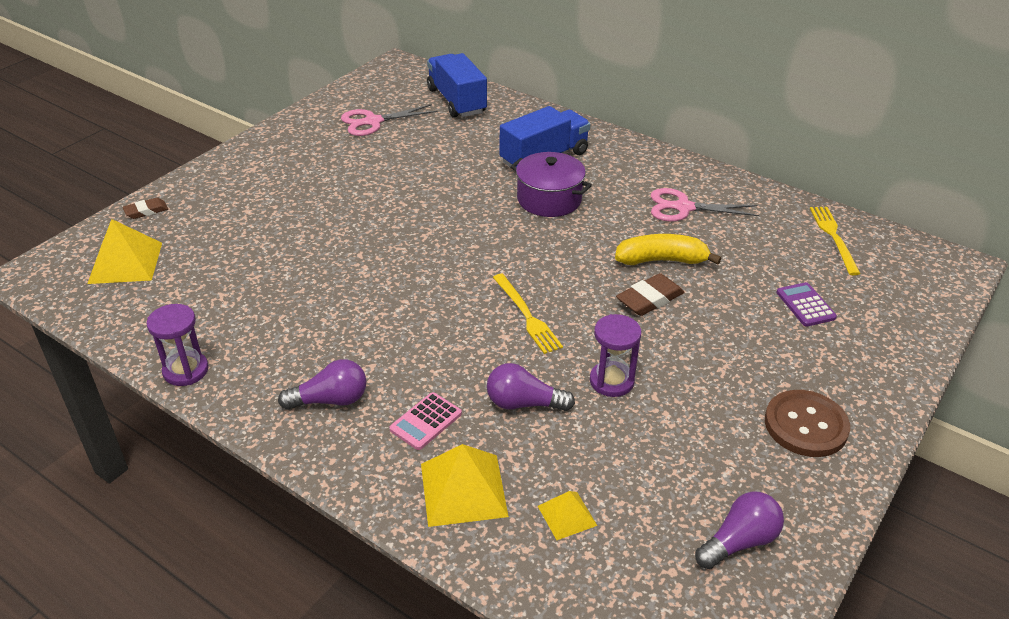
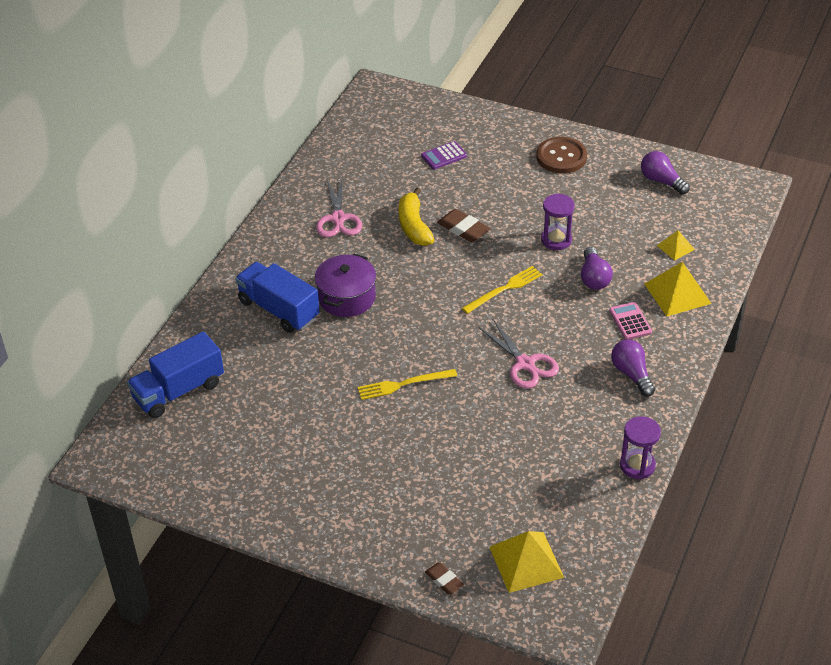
camera: 100 degrees left, 5 degrees up
(373, 122) = (234, 448): pink scissors -> pink scissors (525, 364)
(426, 421) = (630, 321): pink calculator -> pink calculator turned 135 degrees counterclockwise
(833, 237) = (357, 142): yellow fork -> yellow fork (403, 384)

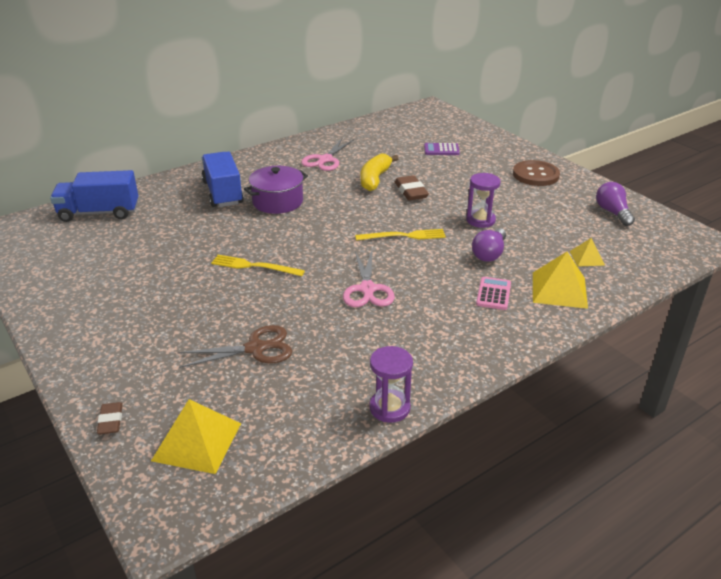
camera: 30 degrees right, 10 degrees down
(489, 465) = (255, 348): none -> brown scissors
(631, 374) = (457, 332): purple light bulb -> none

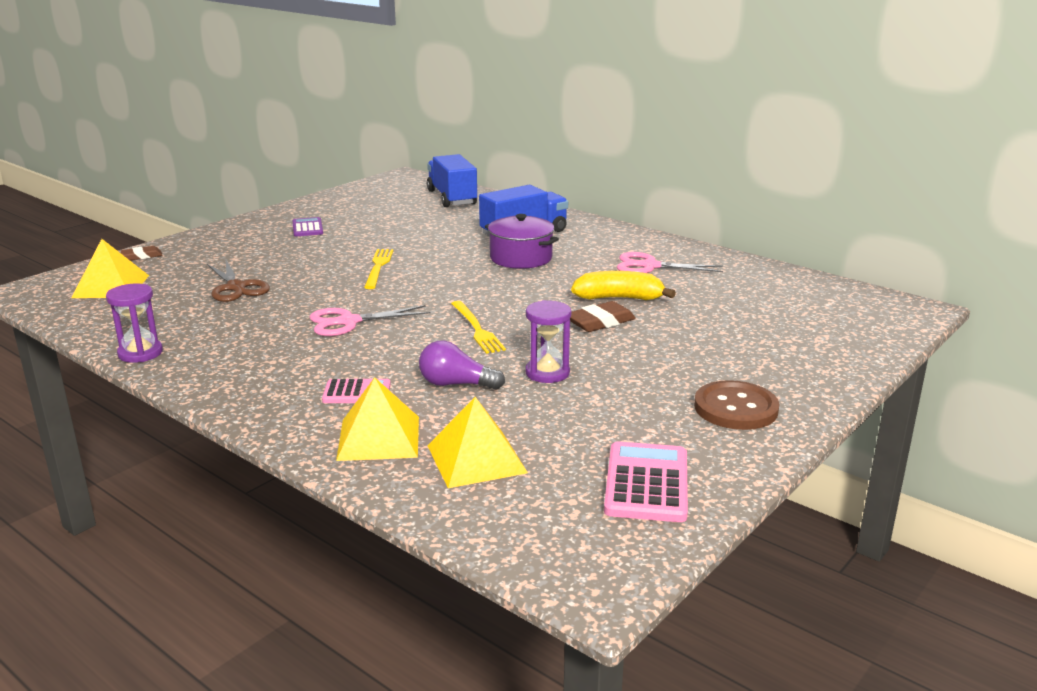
camera: 75 degrees right, 10 degrees down
(441, 150) = (755, 330): purple calculator -> purple calculator (307, 228)
(586, 258) = (476, 459): yellow pyramid -> yellow pyramid, size x1.79
(612, 212) = (647, 483): purple light bulb -> pink calculator

